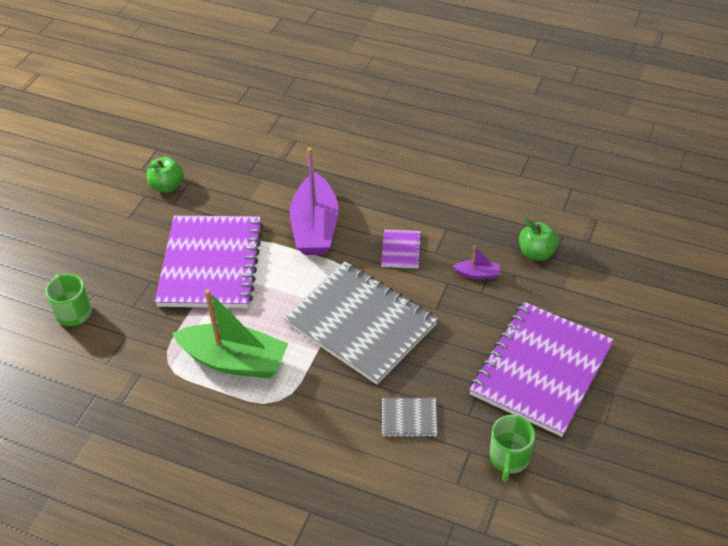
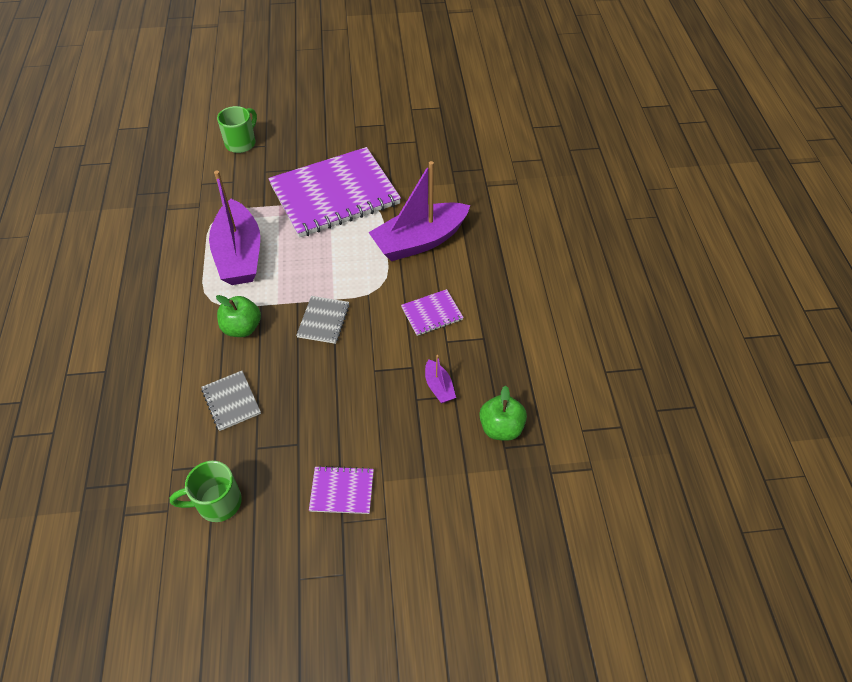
camera: 60 degrees right, 5 degrees up
(167, 186) = (403, 131): green apple -> green apple (242, 328)
(234, 361) = (239, 255): green boat -> purple boat
(360, 324) = (323, 321): grey notebook -> grey notebook, size x0.42
(541, 370) = (342, 491): purple notebook -> purple notebook, size x0.42

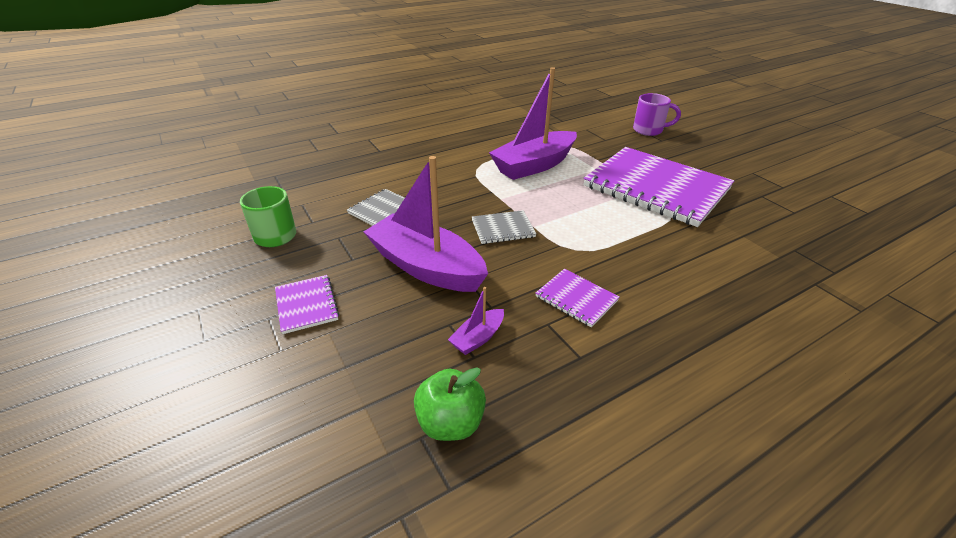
camera: 65 degrees right, 15 degrees down
(241, 143) = (649, 130): green mug -> purple mug
(242, 328) = (460, 190): green apple -> none
(419, 241) = (665, 257): purple boat -> purple boat (426, 267)

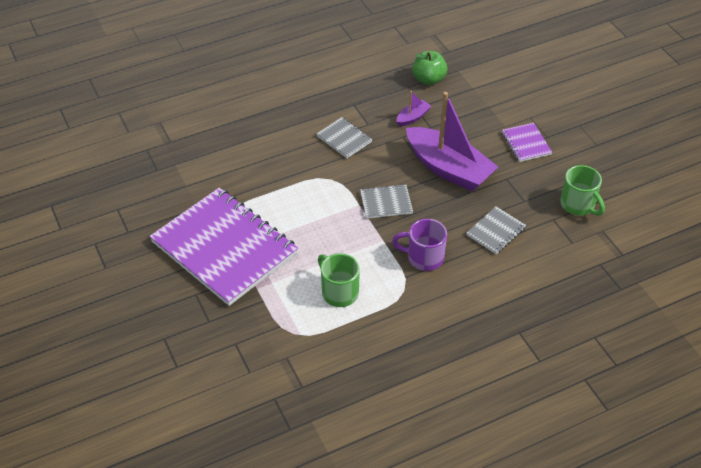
camera: 175 degrees left, 10 degrees up
(534, 165) = (339, 292): purple boat -> green mug
(576, 299) = (344, 139): purple notebook -> grey notebook
(649, 130) = (166, 363): purple mug -> purple mug (424, 258)

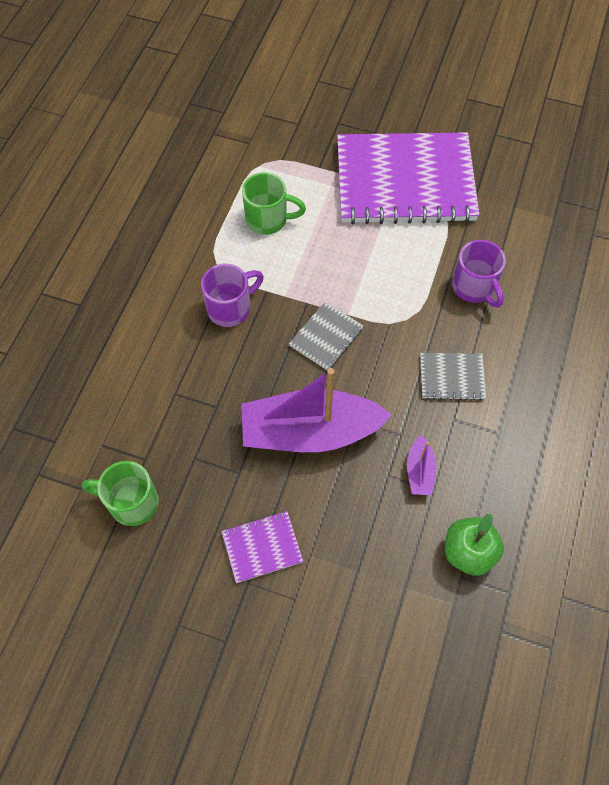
camera: 135 degrees right, 15 degrees up
(272, 165) = (474, 287): none -> purple mug
(496, 231) = (190, 393): grey notebook -> none
(526, 143) = (262, 547): purple notebook -> purple notebook turned 45 degrees counterclockwise

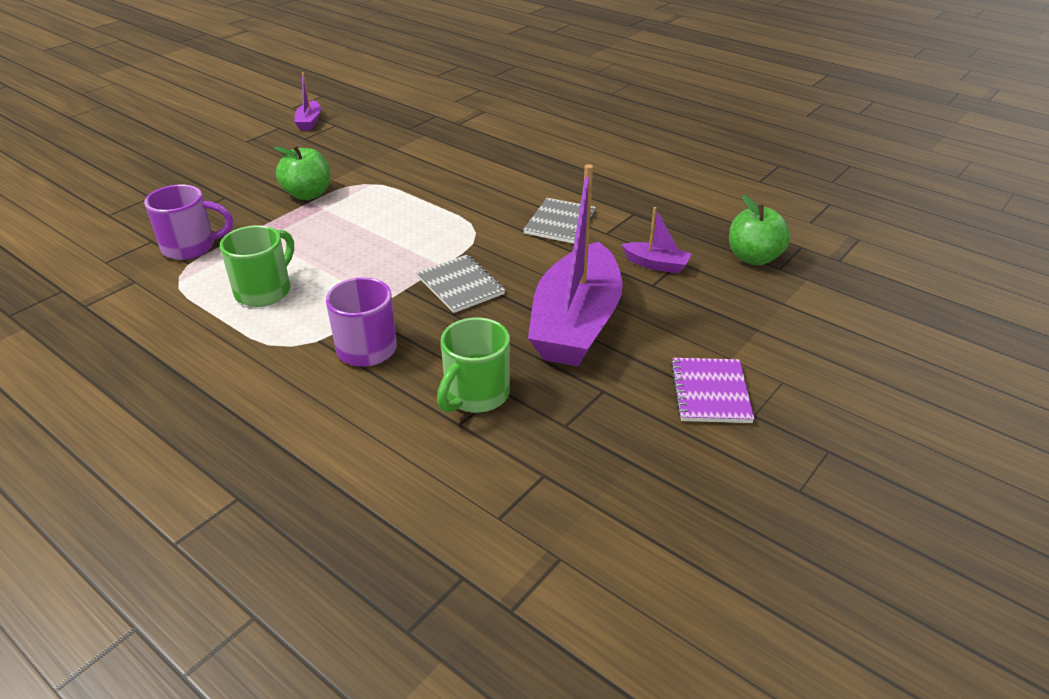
camera: 70 degrees left, 25 degrees down
(132, 502) = (606, 502): green mug -> green mug (475, 395)
(405, 181) = (308, 194): purple notebook -> green apple
(474, 287) = (468, 188): purple mug -> purple mug (191, 247)
(525, 123) = (309, 122): none -> purple boat

